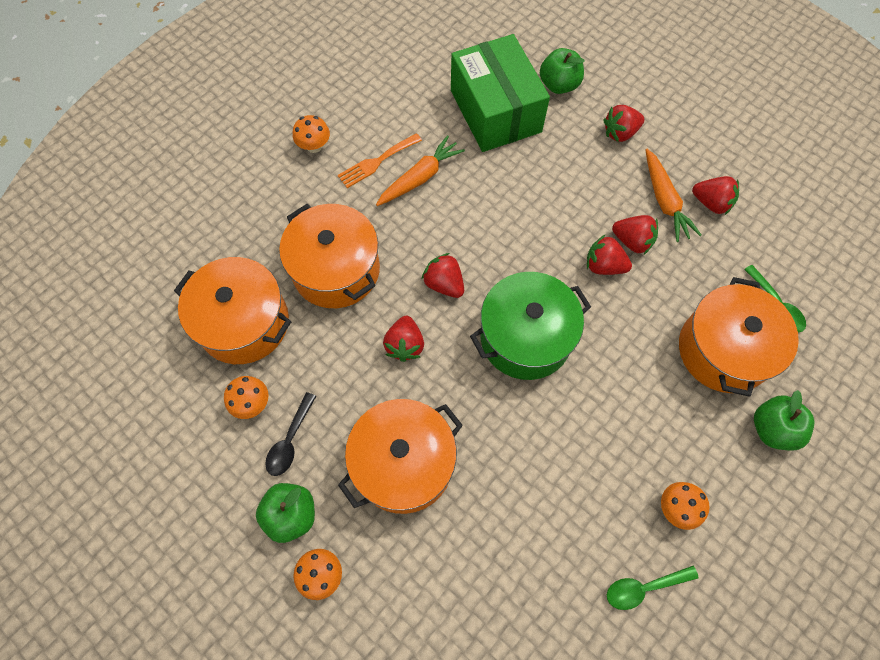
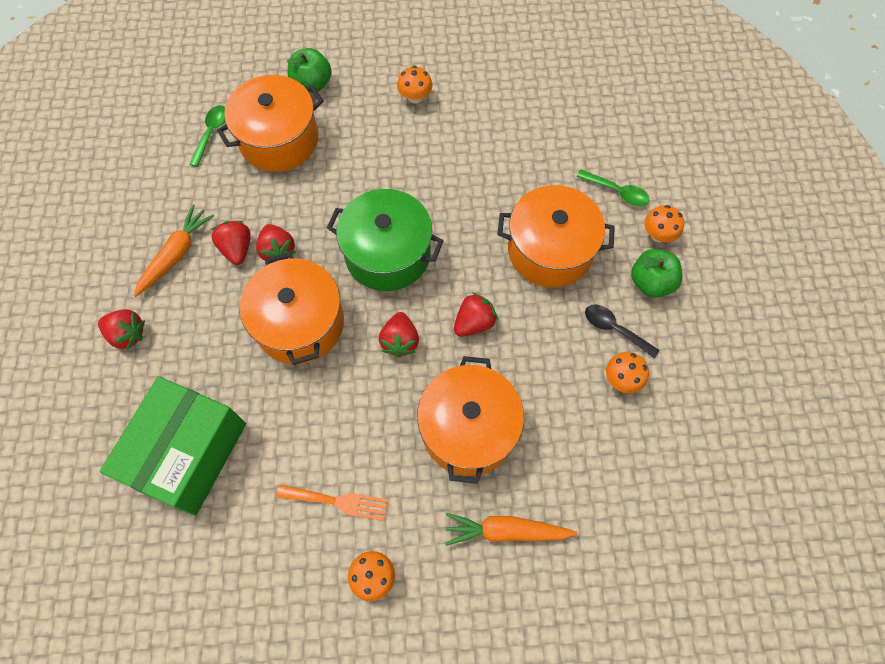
camera: 135 degrees left, 0 degrees up
(244, 323) = (579, 450): orange pot -> orange pot (299, 323)
(290, 441) = (614, 329): black spoon -> black spoon turned 120 degrees counterclockwise
(420, 177) = (320, 449): orange carrot -> orange carrot (506, 531)
(559, 85) = (108, 426): green apple -> none
(643, 587) = (477, 83): green spoon -> green spoon (617, 192)
(711, 203) = (150, 224): red strawberry -> none

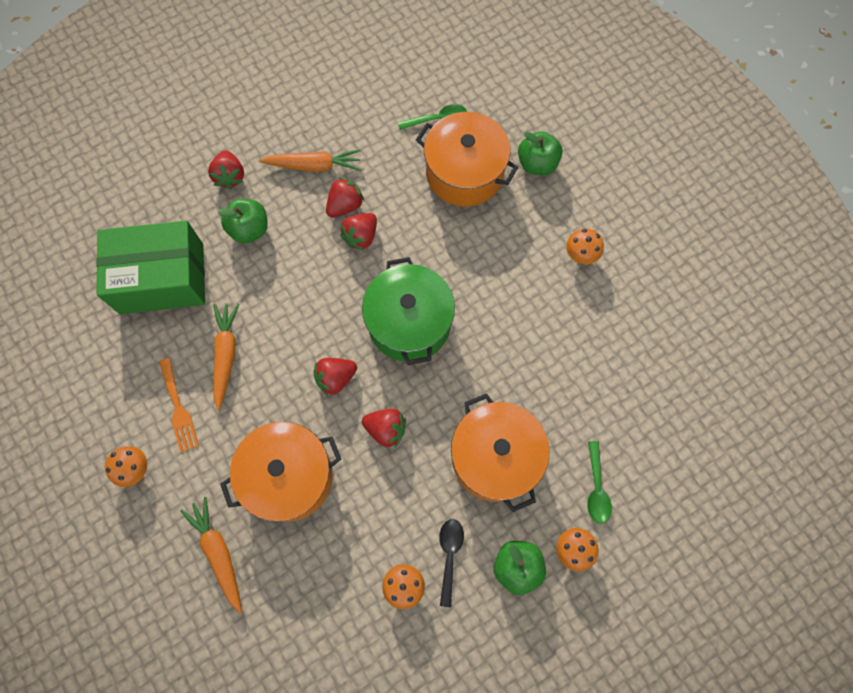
camera: 60 degrees right, 5 degrees up
(197, 343) = (249, 229): none -> green apple
(299, 323) = (307, 292): orange pot -> none
(312, 428) = (226, 355): none -> orange carrot

